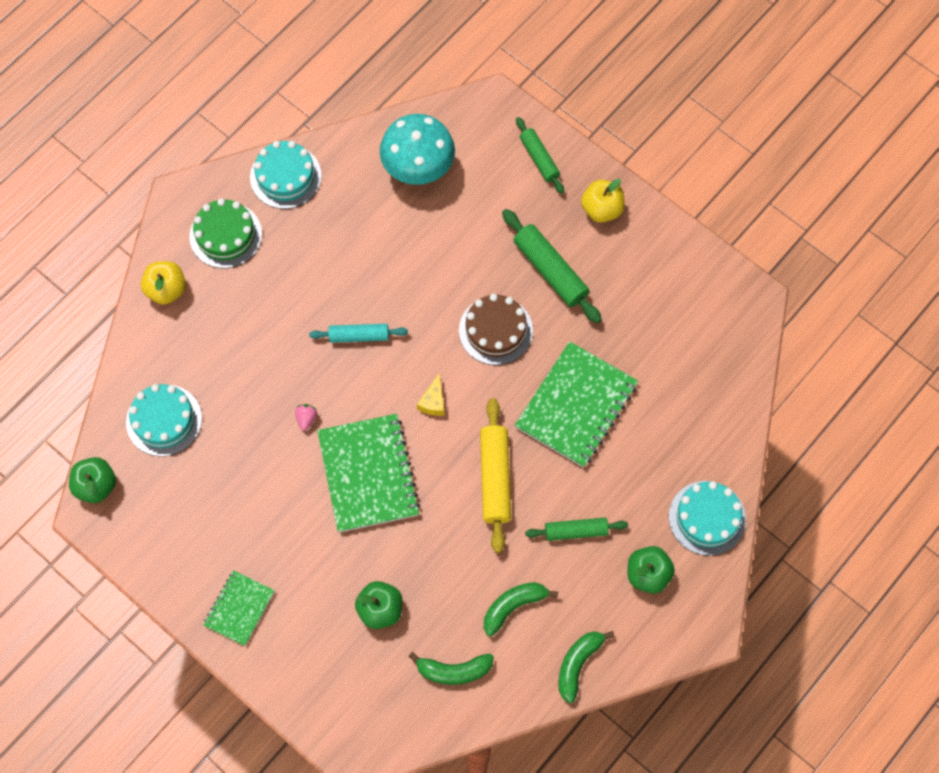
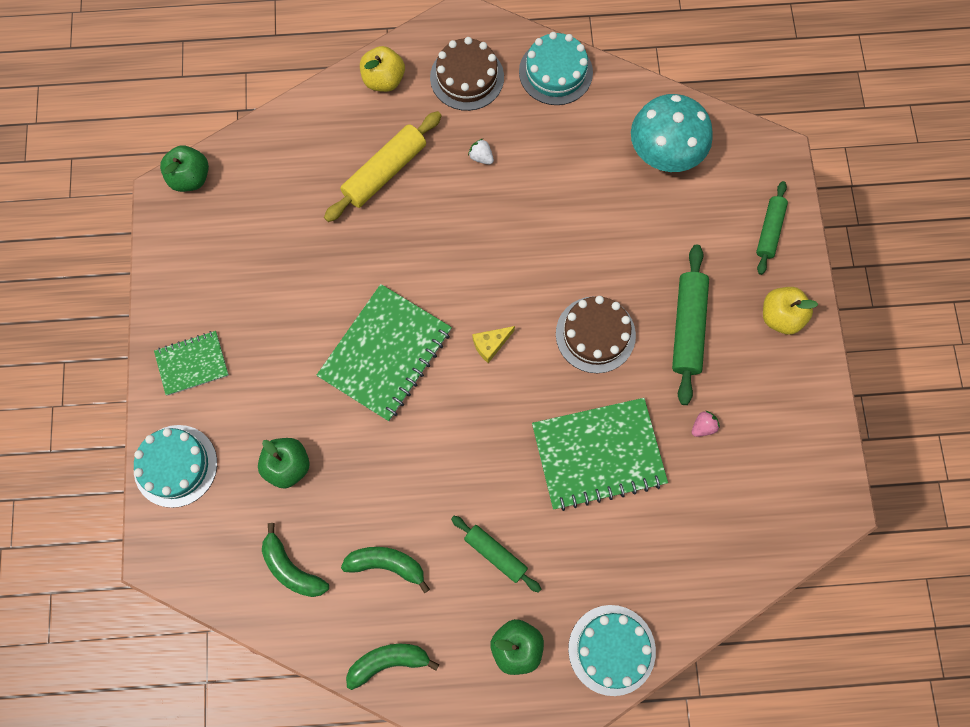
camera: 45 degrees right, 5 degrees up
(164, 420) = (284, 174): turquoise cake -> turquoise cake (175, 466)
(225, 235) = (467, 77): green cake -> brown cake
(294, 282) = (481, 157): none -> white strawberry
(306, 419) = (384, 268): pink strawberry -> pink strawberry (703, 426)
(359, 336) = (486, 242): turquoise rolling pin -> none
(495, 478) = (476, 450): yellow rolling pin -> yellow rolling pin (385, 172)

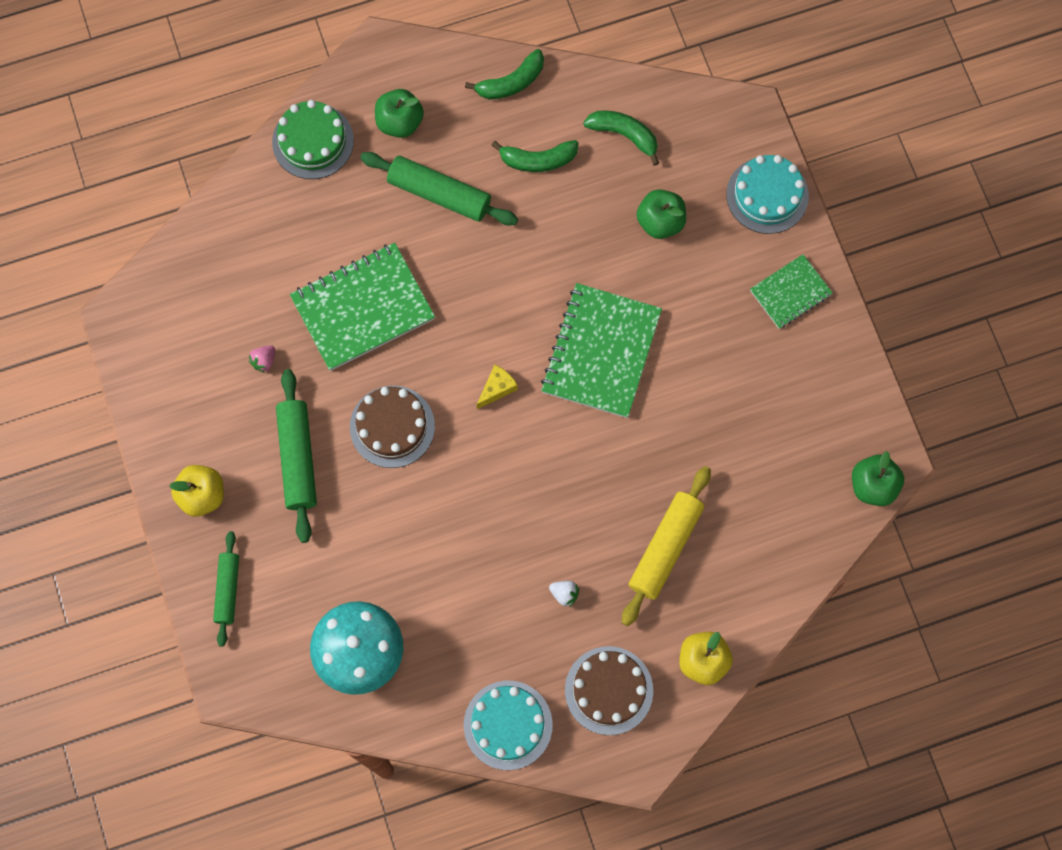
camera: 165 degrees right, 0 degrees up
(495, 554) = (439, 194): green rolling pin -> green rolling pin, size x1.57
(611, 649) = (313, 141): turquoise cake -> green cake

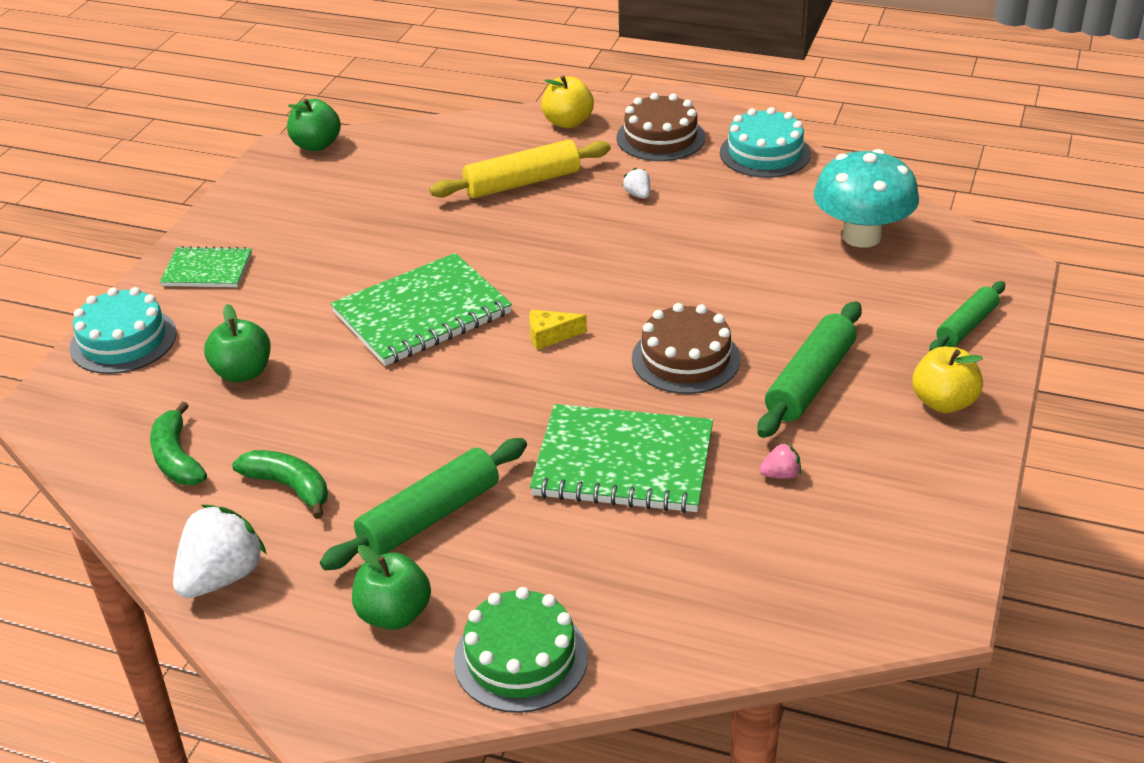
camera: 140 degrees left, 35 degrees down
(439, 194) = (429, 517): green rolling pin -> green rolling pin turned 75 degrees clockwise
(511, 82) = (222, 577): green banana -> white strawberry

